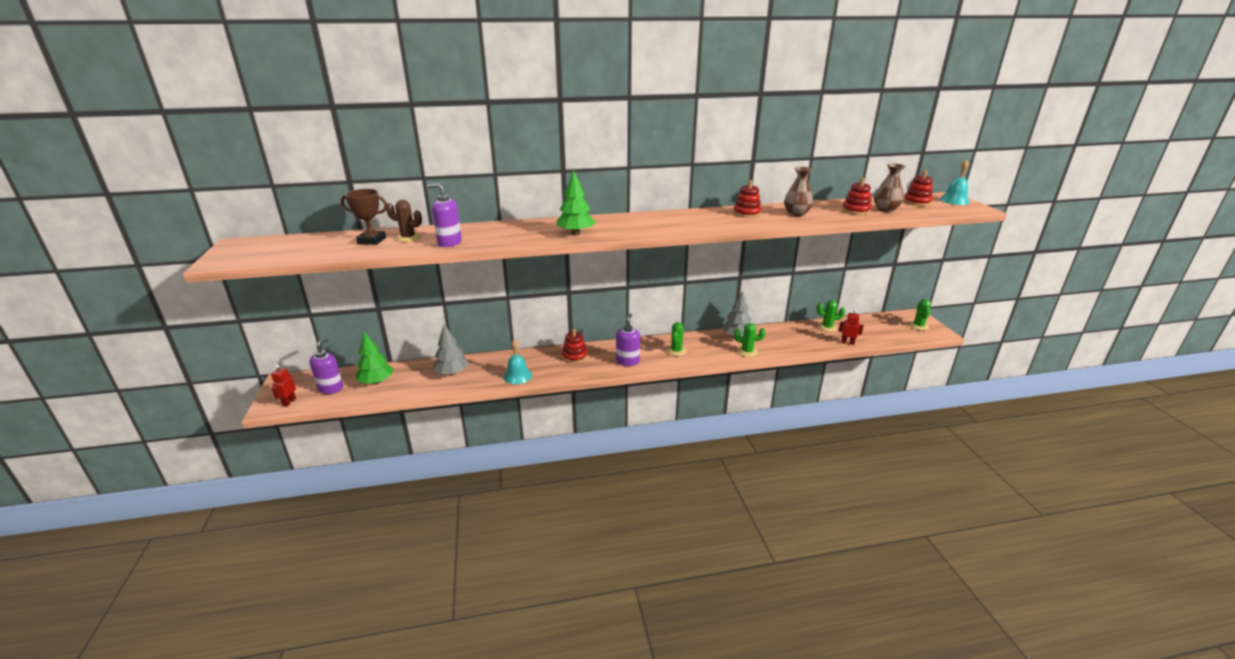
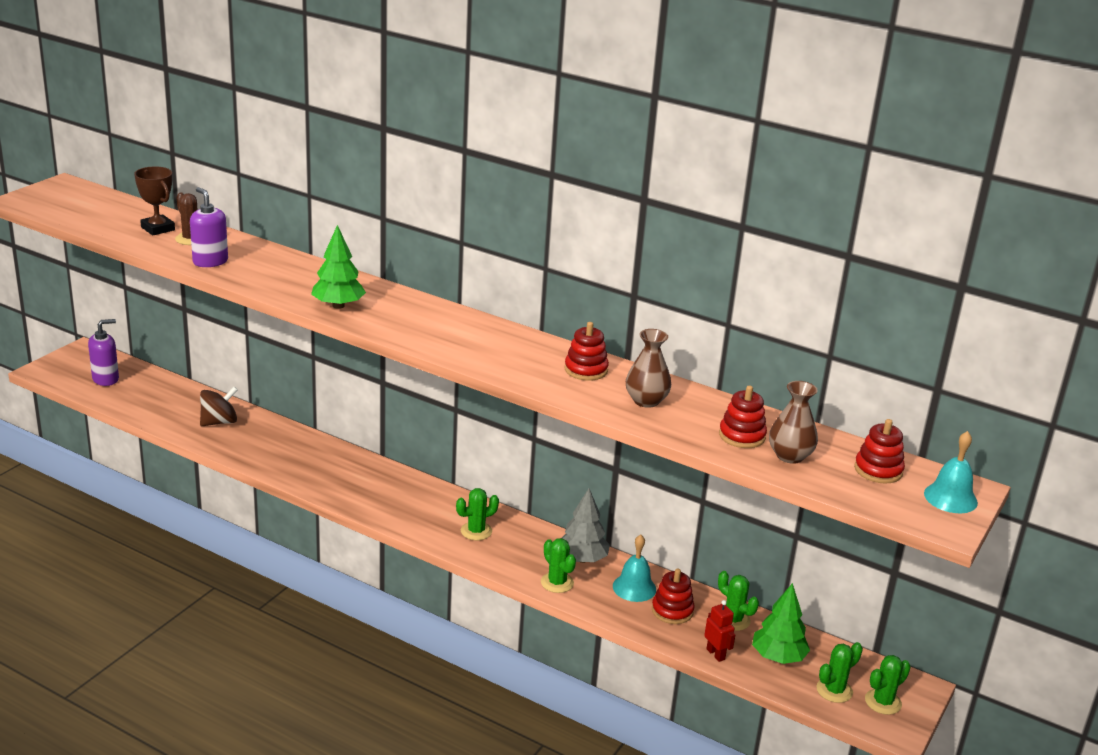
camera: 40 degrees right, 0 degrees up
(289, 402) = (60, 374): red robot -> none
(376, 382) = (147, 394): green tree -> green tree (778, 657)
(452, 373) = (219, 422): grey tree -> brown spinning top
(517, 376) = (270, 460): turquoise bell -> turquoise bell (634, 587)
(574, 356) = (358, 472): red stacking toy -> red stacking toy (672, 611)
(627, 361) = (401, 510): purple soap dispenser -> none
(900, 331) = (834, 690): none -> green cactus

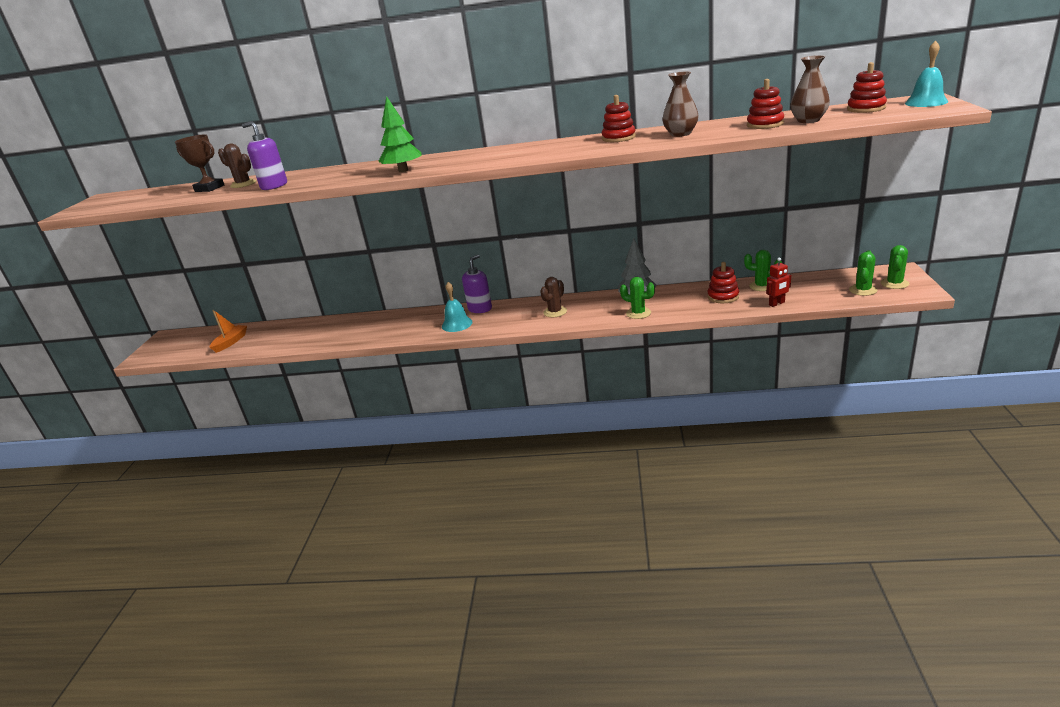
camera: 20 degrees left, 0 degrees up
(106, 379) = (199, 343): purple soap dispenser -> purple soap dispenser (480, 309)
(134, 394) = (230, 342): none -> orange boat
(219, 422) = (312, 332): brown spinning top -> none
(476, 531) = (555, 312): green cactus -> brown cactus
(634, 587) = (686, 296): turquoise bell -> turquoise bell (457, 324)
(716, 654) = (777, 303): red robot -> red robot turned 120 degrees clockwise
(778, 657) = (811, 290): green tree -> none

